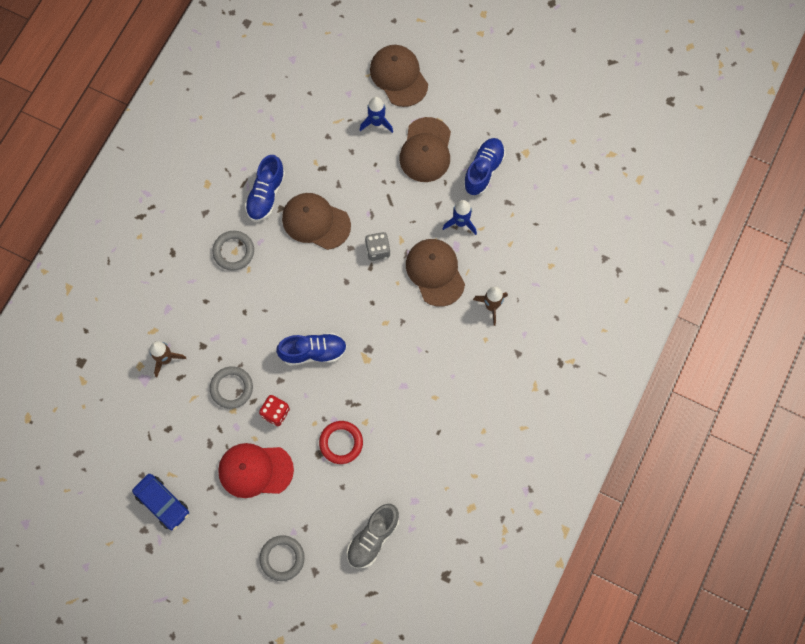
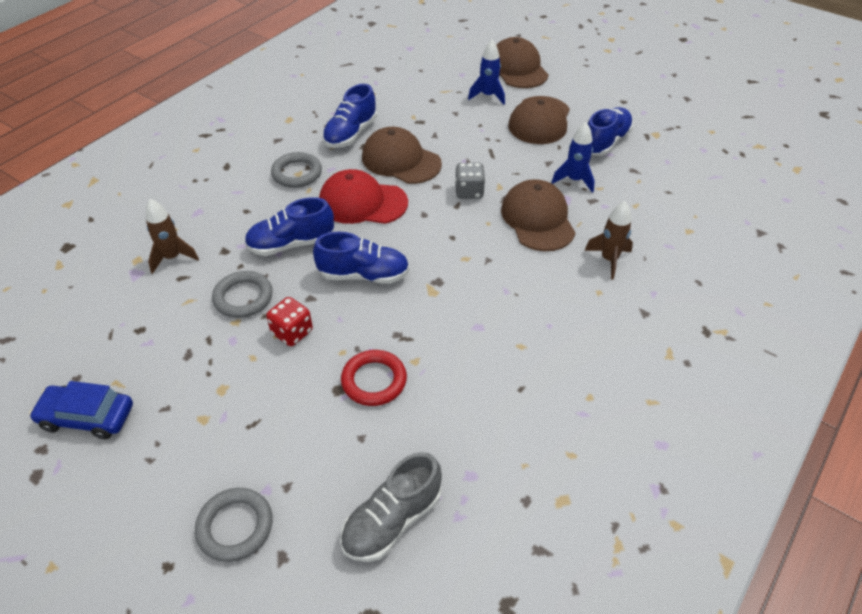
camera: 10 degrees right, 25 degrees down
(162, 503) = (87, 417): blue car -> blue car turned 135 degrees clockwise
(251, 330) = (291, 244): none -> blue shoe
(255, 470) = (238, 396): red cap -> red cap (362, 202)

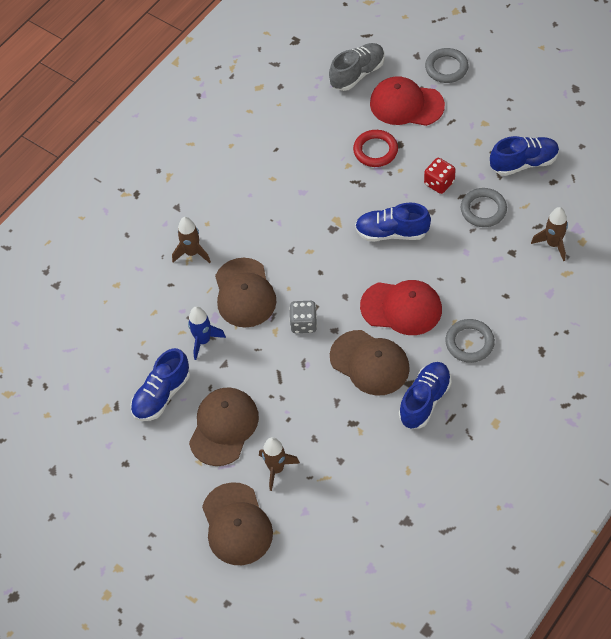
camera: 175 degrees left, 10 degrees up
(87, 417) = (561, 121): blue car -> none
(291, 244) = (457, 260): blue shoe -> blue shoe (524, 163)
(317, 456) = (406, 104): none -> red cap
(488, 96) = (276, 469): blue rocket -> brown rocket

